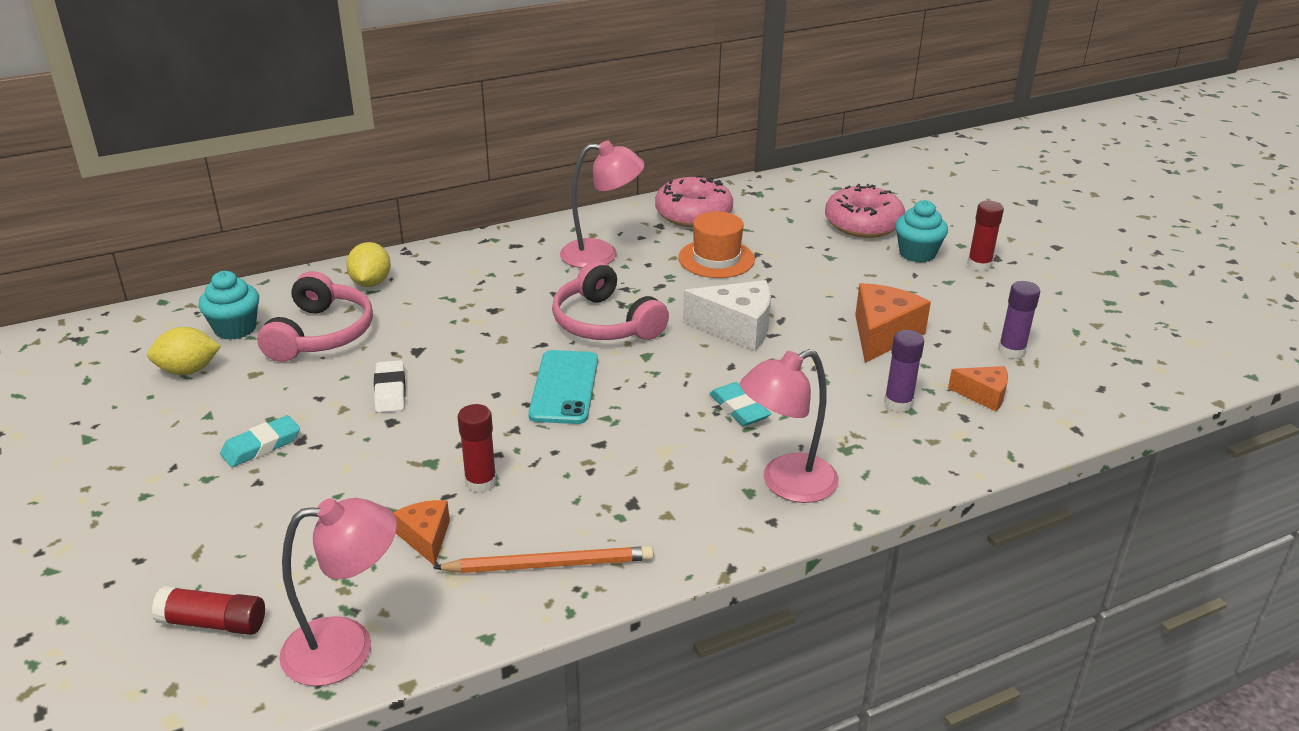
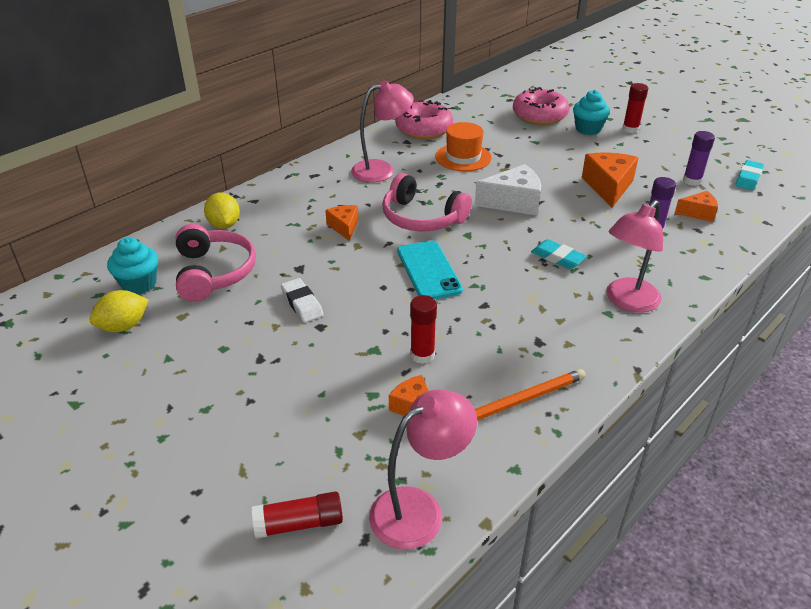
camera: 20 degrees left, 5 degrees up
(261, 446) = (231, 371): turquoise eraser -> turquoise eraser (748, 178)
(504, 314) = (344, 227): none -> orange cheese

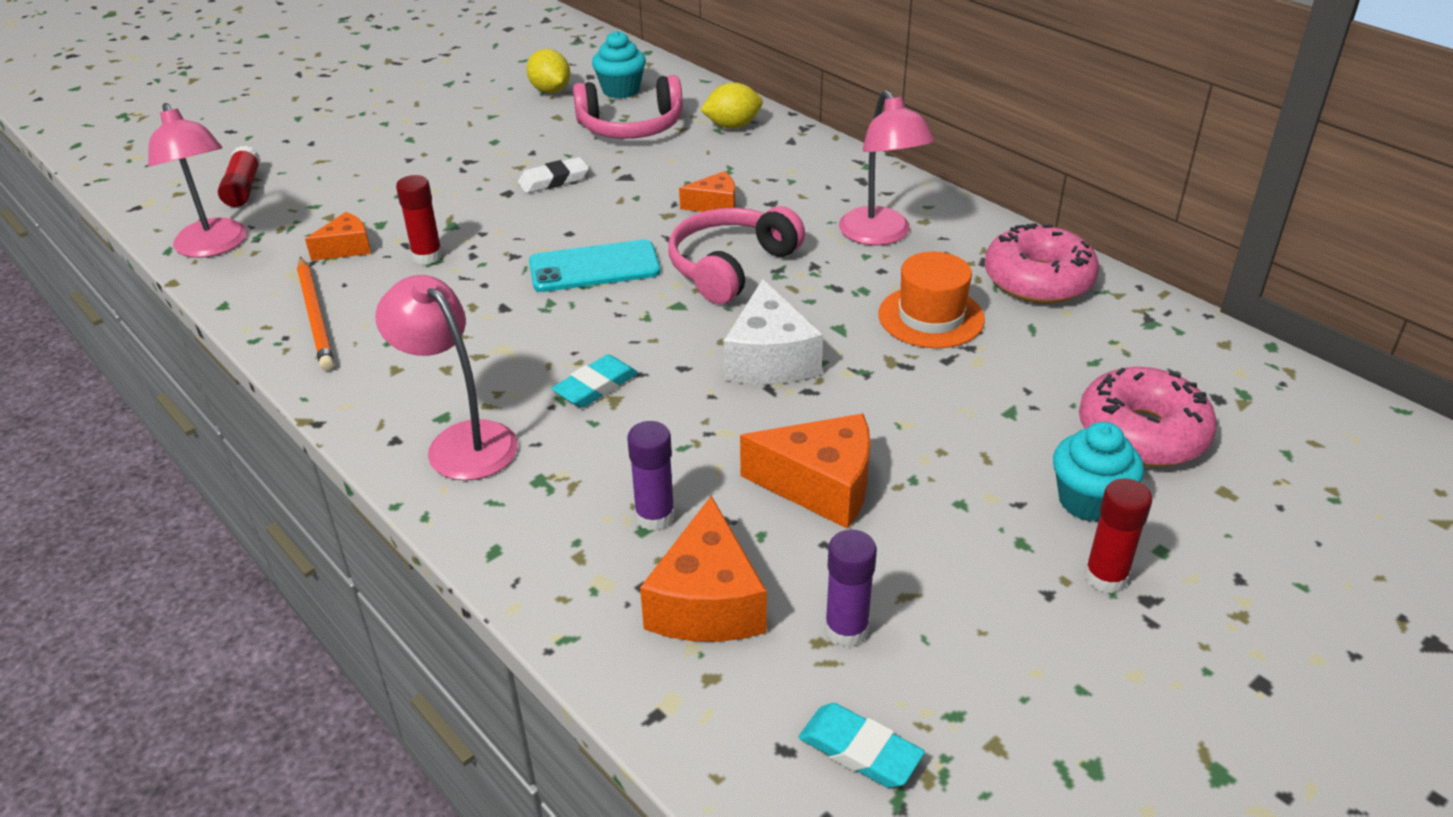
camera: 95 degrees right, 0 degrees up
(698, 213) = (707, 602): orange cheese -> orange cheese, size x1.70

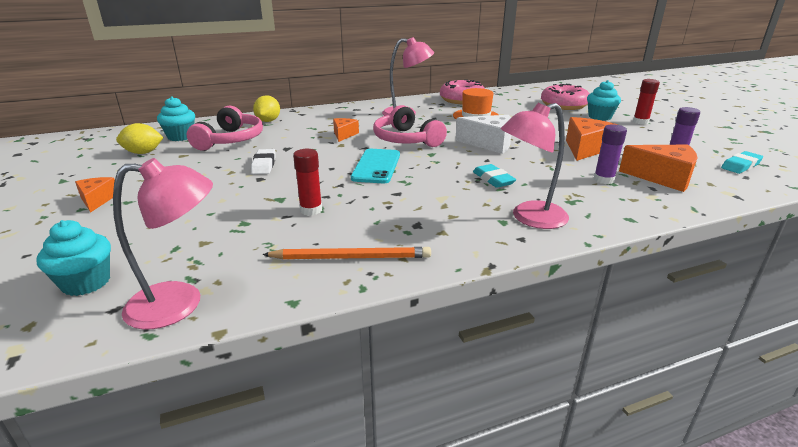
camera: 70 degrees left, 10 degrees down
(243, 188) = (86, 282): red glue stick -> turquoise cupcake
(346, 248) = (264, 238): orange cheese -> orange cheese (97, 200)

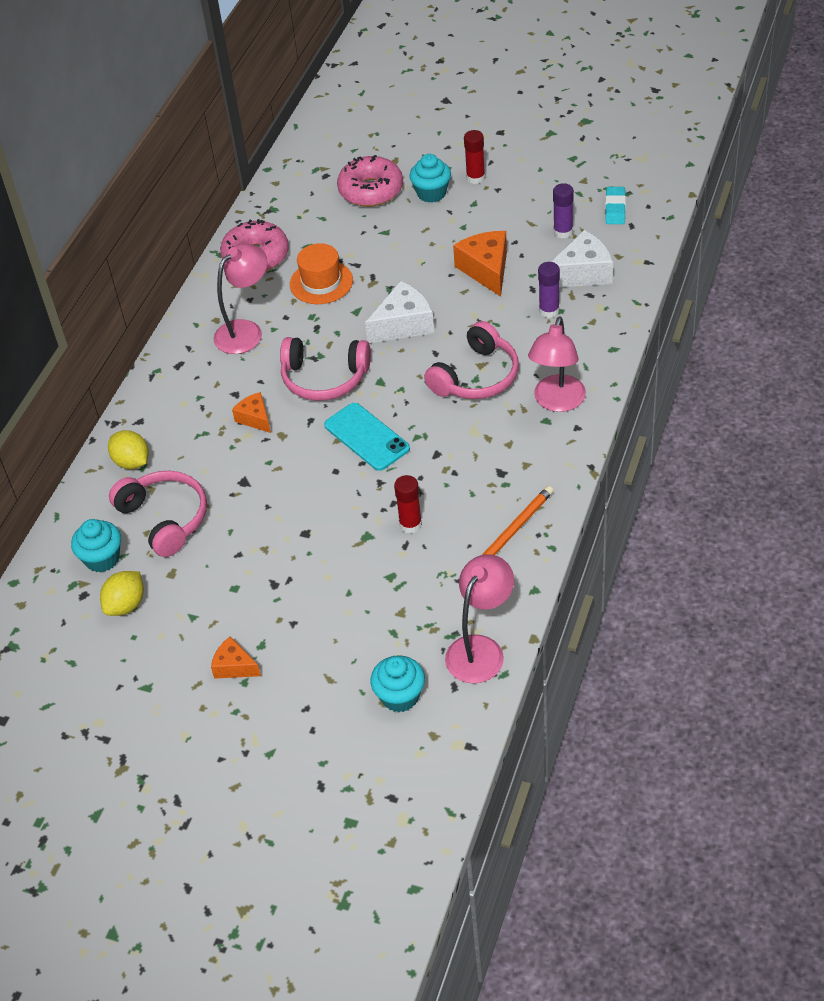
camera: 45 degrees left, 20 degrees up
(264, 165) = (273, 517): white eraser -> none
(493, 179) = (476, 376): turquoise eraser -> pink headphones
(663, 178) = (583, 273): orange cheese -> white cheese

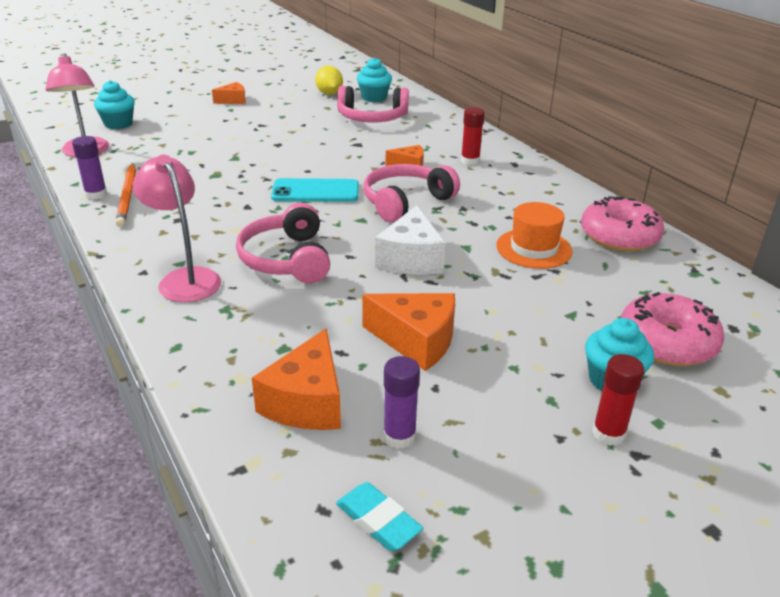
camera: 125 degrees right, 15 degrees down
(132, 462) = (438, 124): yellow lemon -> none
(246, 331) = (515, 196): pink lamp -> none
(410, 524) = (212, 172): red glue stick -> red glue stick (470, 161)
(549, 310) = (293, 342): purple glue stick -> purple glue stick (96, 195)
(583, 273) = (307, 402): white cheese -> orange cheese

